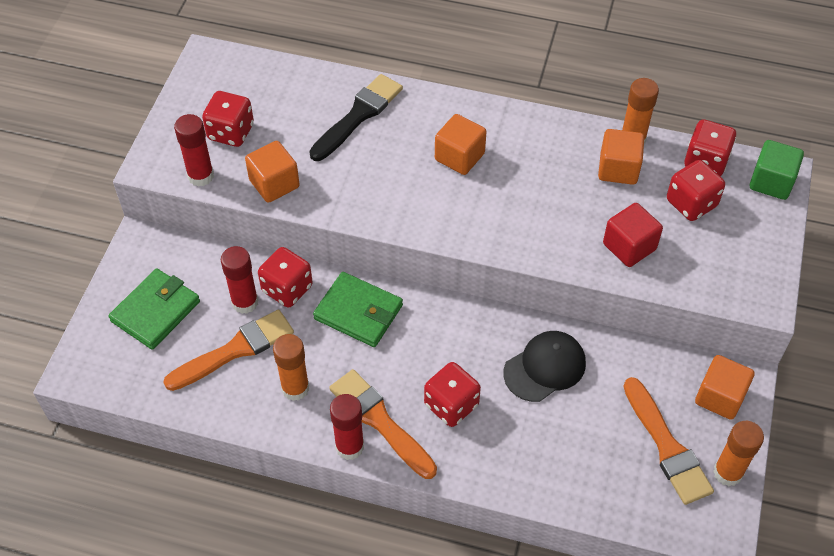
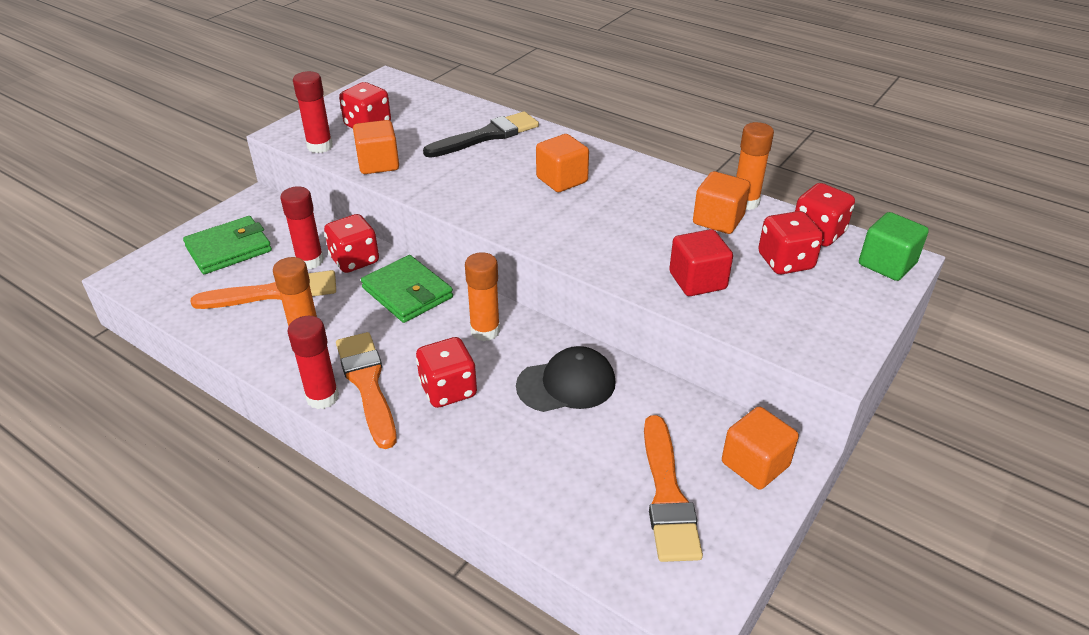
camera: 20 degrees right, 15 degrees down
(728, 472) = (731, 544): orange glue stick -> orange glue stick (485, 331)

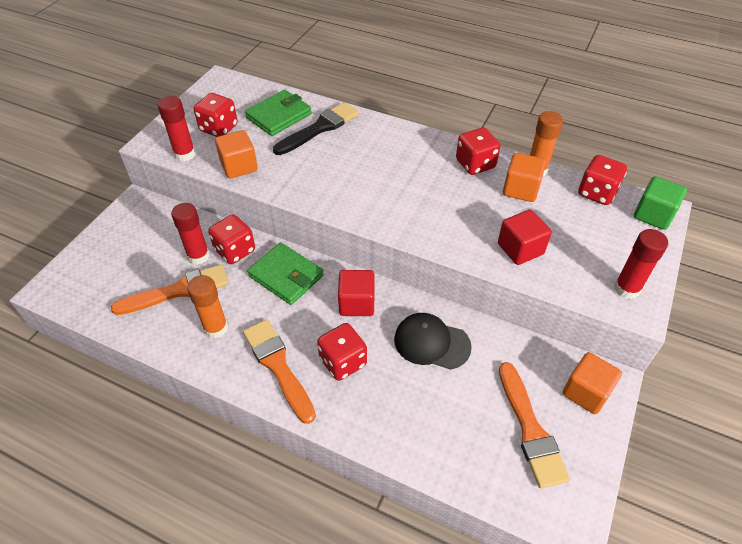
camera: 10 degrees left, 10 degrees up
(229, 249) = (127, 253): green wallet -> green wallet (279, 116)
(322, 397) = (245, 384): red glue stick -> red glue stick (626, 289)
(485, 331) = (357, 303): orange glue stick -> red cube
(562, 180) = (391, 165): orange cube -> none
(566, 384) = (431, 343): black cap -> black cap turned 135 degrees counterclockwise
(785, 262) = (580, 222): red dice -> red dice (475, 164)

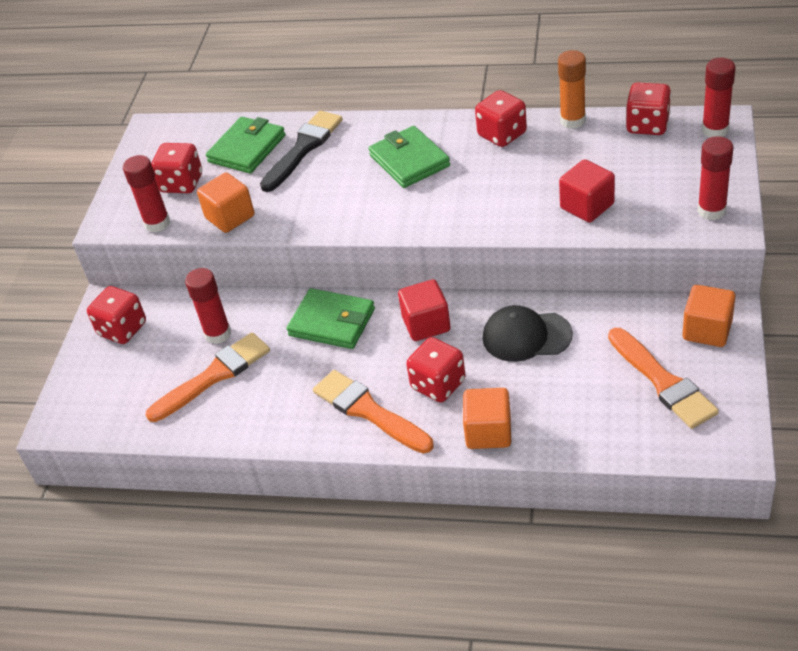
camera: 10 degrees left, 5 degrees down
(216, 328) = (279, 398): orange glue stick -> none
(235, 250) = (258, 315): red dice -> red dice (122, 329)
(394, 163) = (409, 160): none -> green wallet
(520, 189) = (563, 146): orange cube -> orange cube (488, 432)
(653, 215) = (715, 130): green cube -> red glue stick

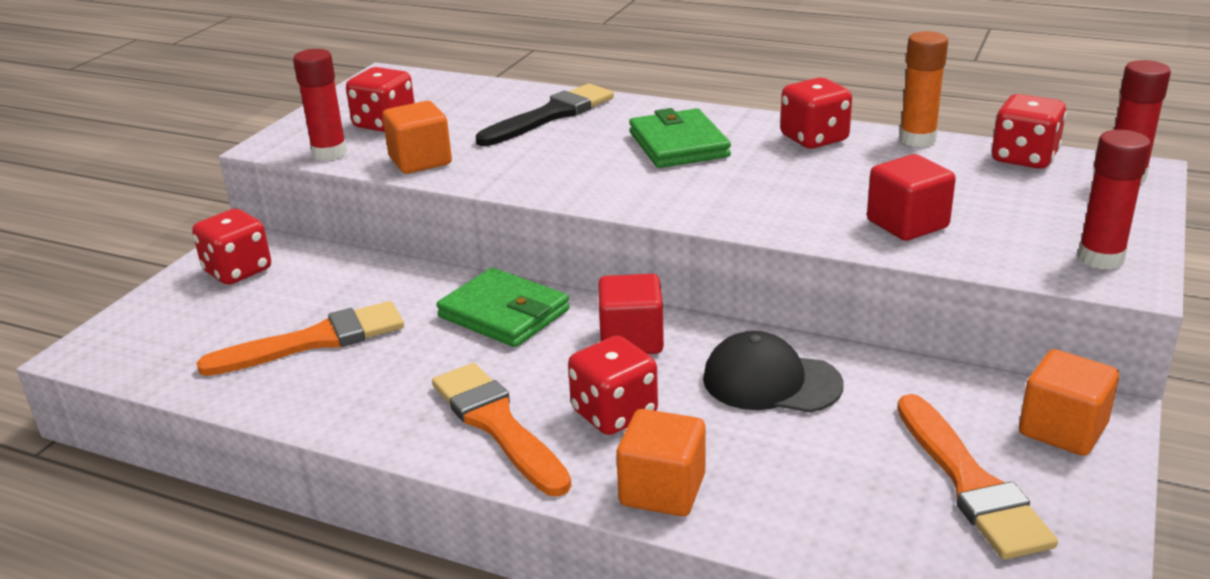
camera: 10 degrees right, 15 degrees down
(218, 334) = (350, 298): red glue stick -> none
(247, 149) = (483, 106): green wallet -> none

